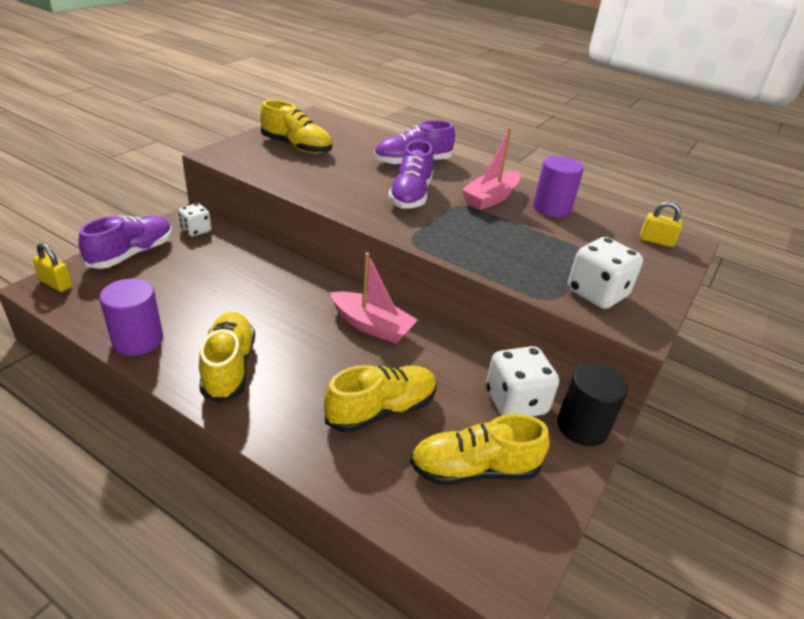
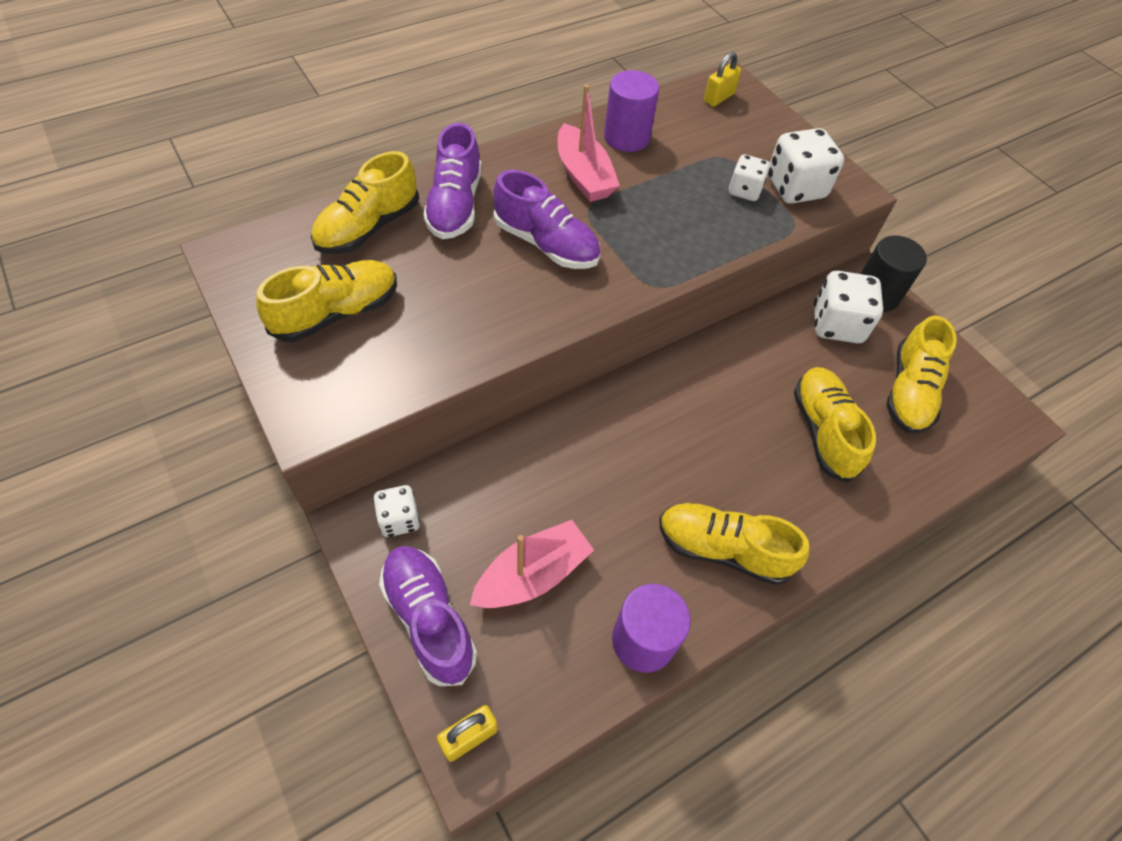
camera: 65 degrees left, 20 degrees up
(368, 143) = (368, 228): none -> yellow shoe
(372, 326) = (692, 390): pink boat -> pink boat (532, 575)
(560, 267) = (744, 191): none -> white dice

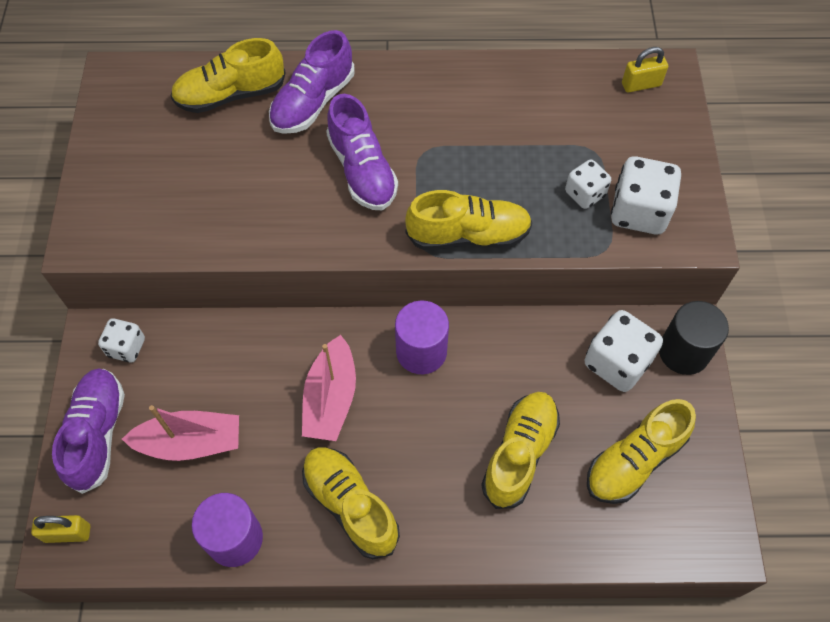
camera: 35 degrees right, 5 degrees up
(337, 313) = (158, 161): yellow shoe -> yellow shoe (468, 235)
(583, 175) = (444, 117): pink boat -> pink boat (330, 398)
(627, 137) = (514, 93): purple cylinder -> purple cylinder (421, 351)

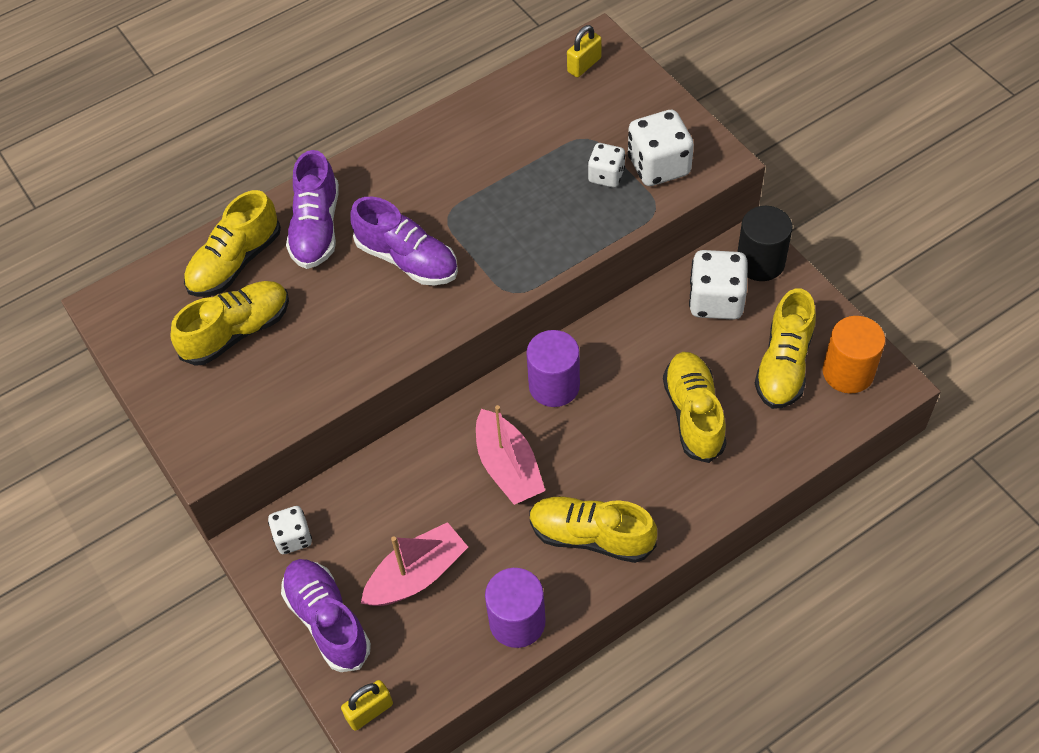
camera: 30 degrees left, 5 degrees down
(468, 235) = (538, 260): yellow shoe -> yellow shoe (237, 332)
(689, 506) = (848, 372): none -> orange cylinder

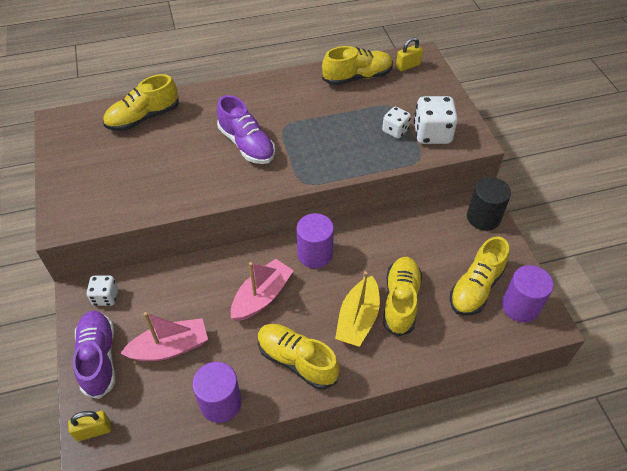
camera: 15 degrees right, 5 degrees down
(237, 332) = (122, 157): yellow shoe -> yellow shoe (357, 77)
(316, 228) = (201, 112): purple shoe -> none
(508, 467) = (262, 296): pink boat -> pink boat turned 135 degrees counterclockwise
(647, 456) = (358, 319): none -> yellow boat
(716, 301) = (444, 233): white dice -> none
(848, 372) = (520, 306): orange cylinder -> purple cylinder

